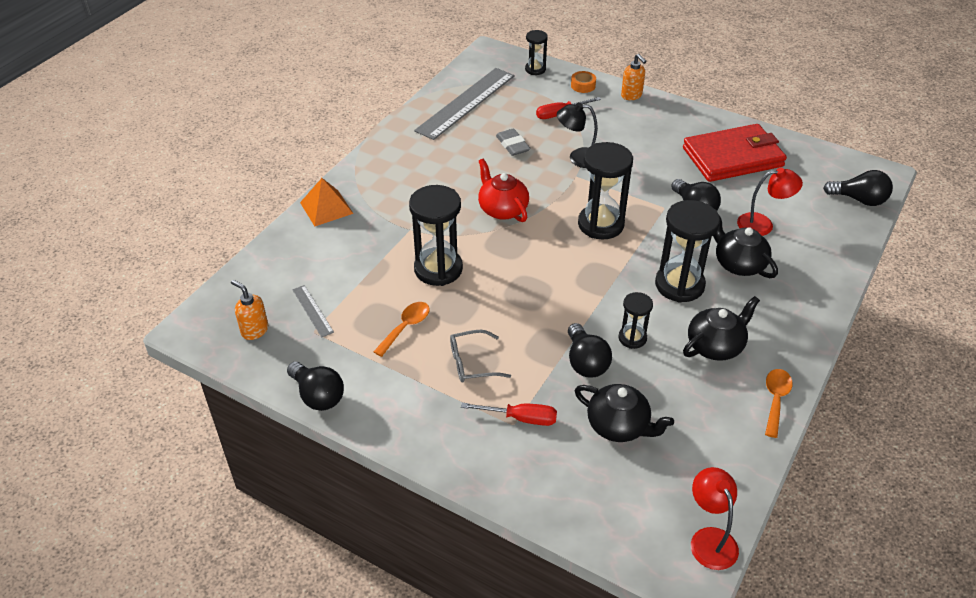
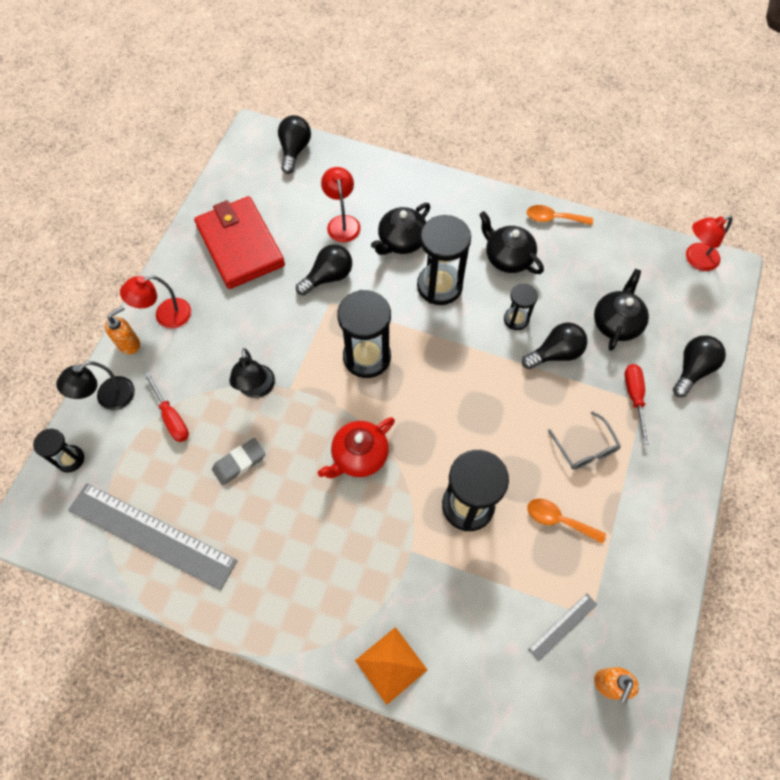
camera: 100 degrees left, 20 degrees up
(318, 396) = (670, 584): black light bulb -> black light bulb (692, 369)
(583, 85) = (108, 398): orange tape -> black lamp
(657, 114) = (165, 316): none -> red lamp

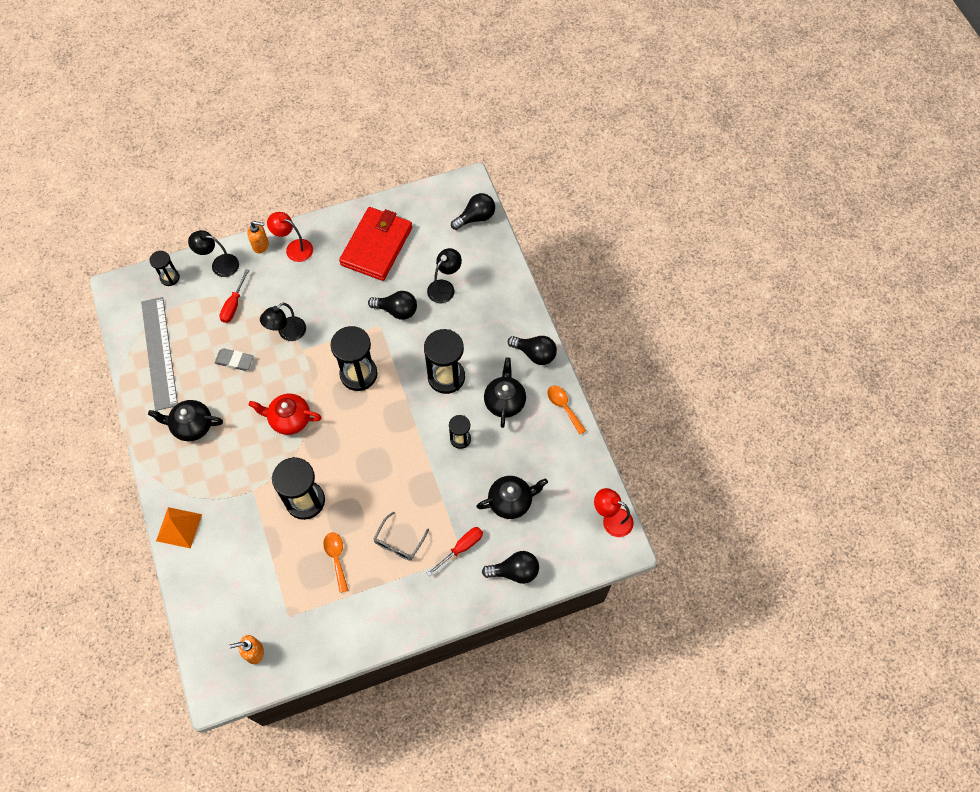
camera: 50 degrees right, 0 degrees up
(342, 222) = (444, 287): red lamp -> black lamp
(401, 241) = (461, 331): black teapot -> black teapot (192, 426)
(555, 353) = (454, 479): black light bulb -> black light bulb (535, 354)
(563, 626) = (270, 604): grey ruler -> none

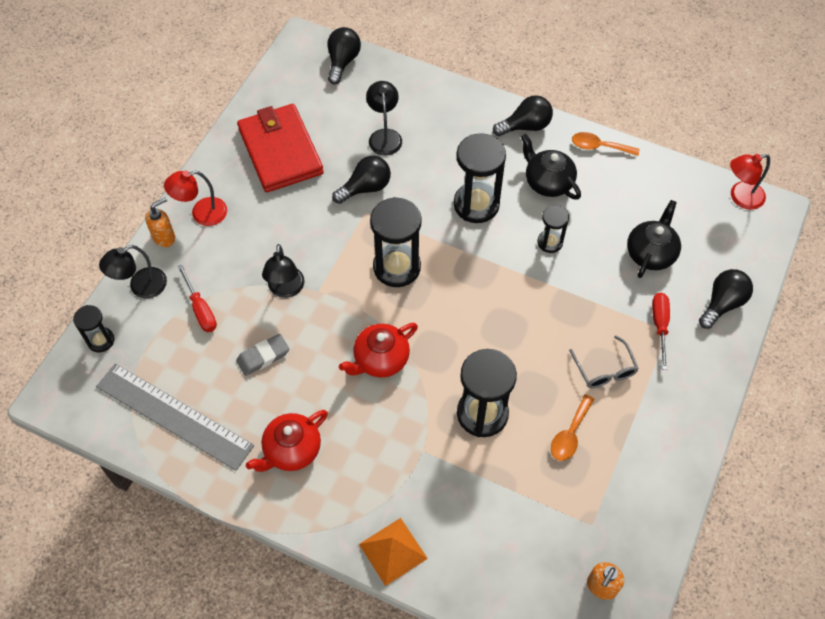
camera: 45 degrees left, 5 degrees down
(192, 426) = (291, 450): black teapot -> red teapot
(336, 558) = (570, 434): orange spoon -> orange spoon turned 90 degrees counterclockwise

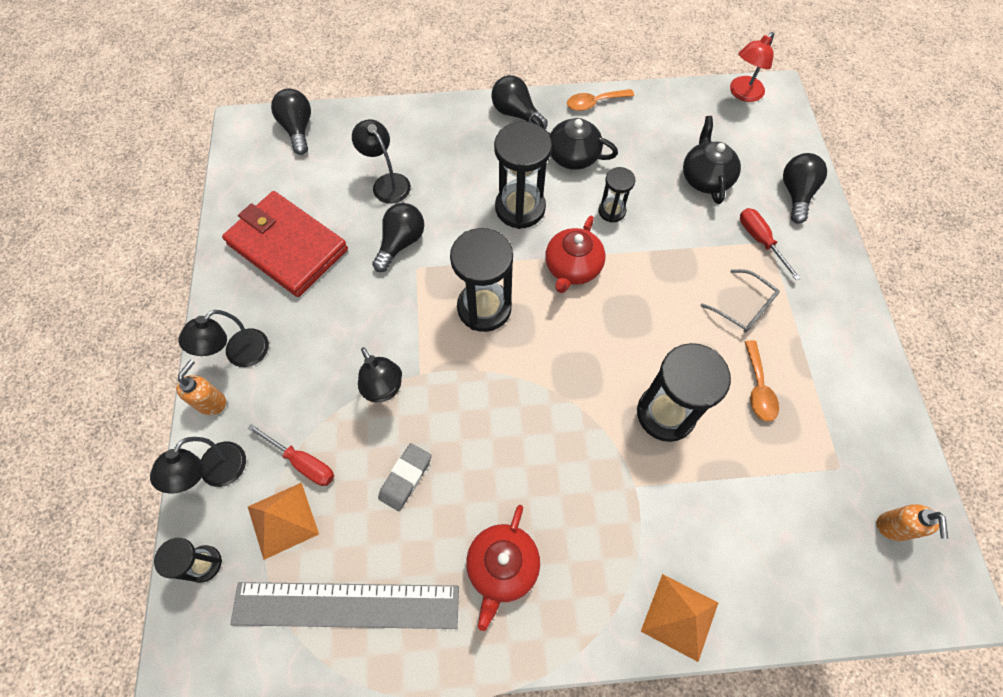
camera: 30 degrees left, 5 degrees up
(165, 340) = (283, 520): none -> orange pyramid
(201, 214) = (240, 354): red lamp -> black lamp
(380, 359) = (530, 412): red teapot -> red teapot (572, 268)
(525, 126) = (516, 114): black light bulb -> black light bulb turned 90 degrees counterclockwise

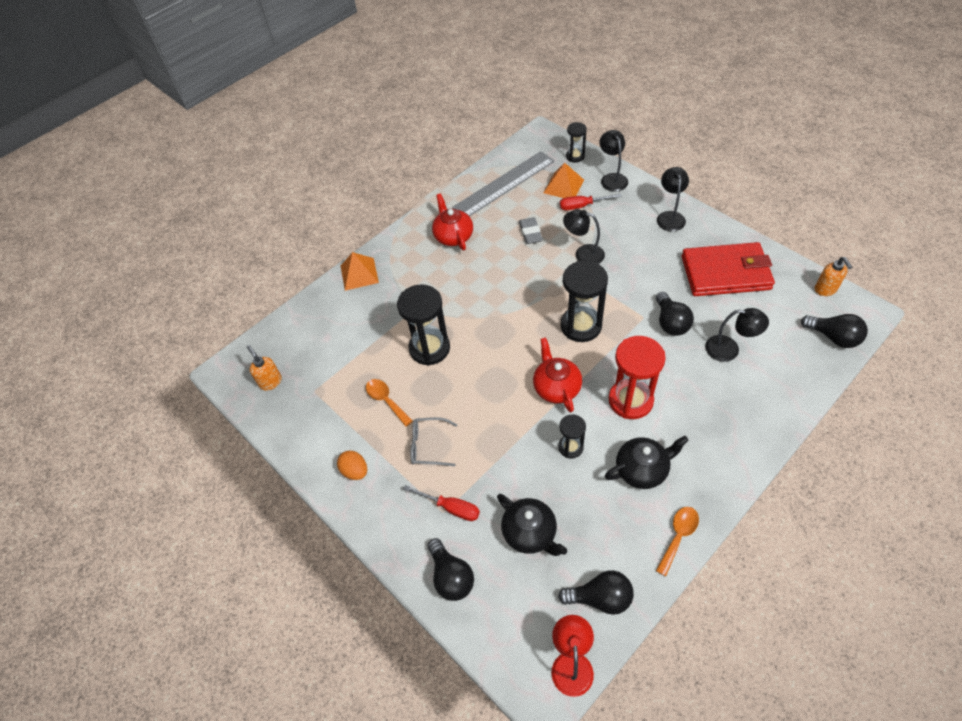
camera: 145 degrees right, 10 degrees down
(212, 402) = (653, 194): orange soap dispenser -> orange soap dispenser (825, 290)
(516, 114) = (720, 473): black light bulb -> black light bulb (600, 598)
(520, 208) = (630, 400): black hourglass -> red hourglass
(836, 337) = (355, 471): none -> orange egg

